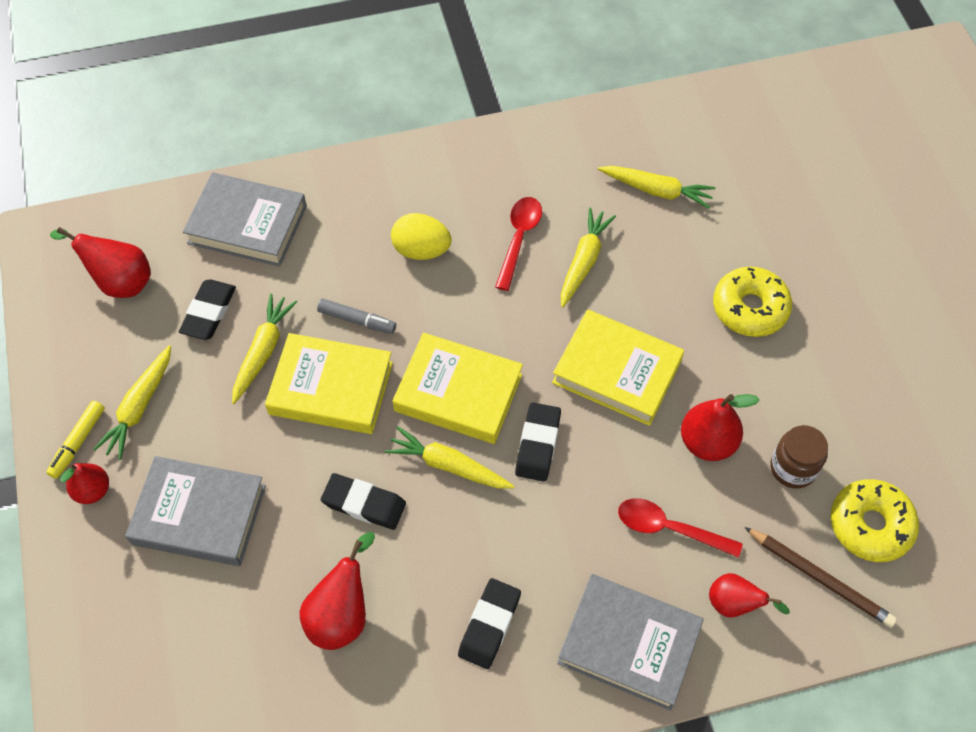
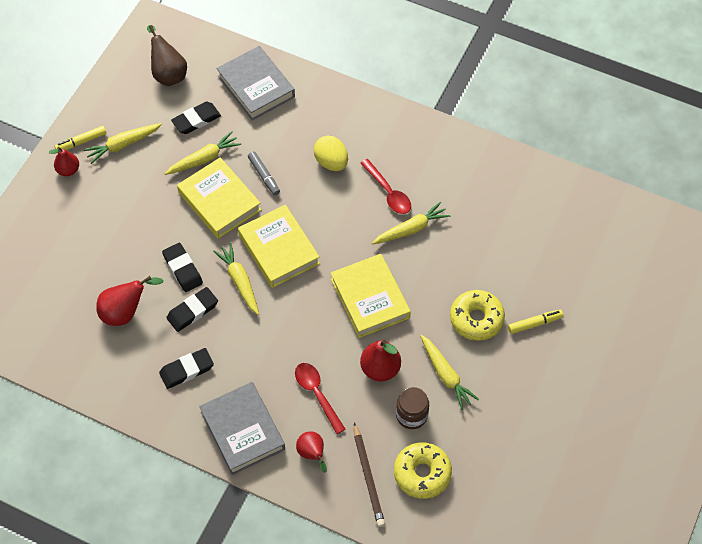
camera: 40 degrees right, 0 degrees up
(120, 282) = (168, 74): red pear -> brown pear
(199, 515) = (104, 217): grey book -> none
(519, 239) = (388, 192): red spoon -> red spoon turned 90 degrees clockwise
(538, 444) = (293, 304): black eraser -> black eraser (192, 311)
(656, 190) = (491, 219): yellow carrot -> yellow carrot (446, 375)
(811, 268) = (534, 323): none -> yellow marker

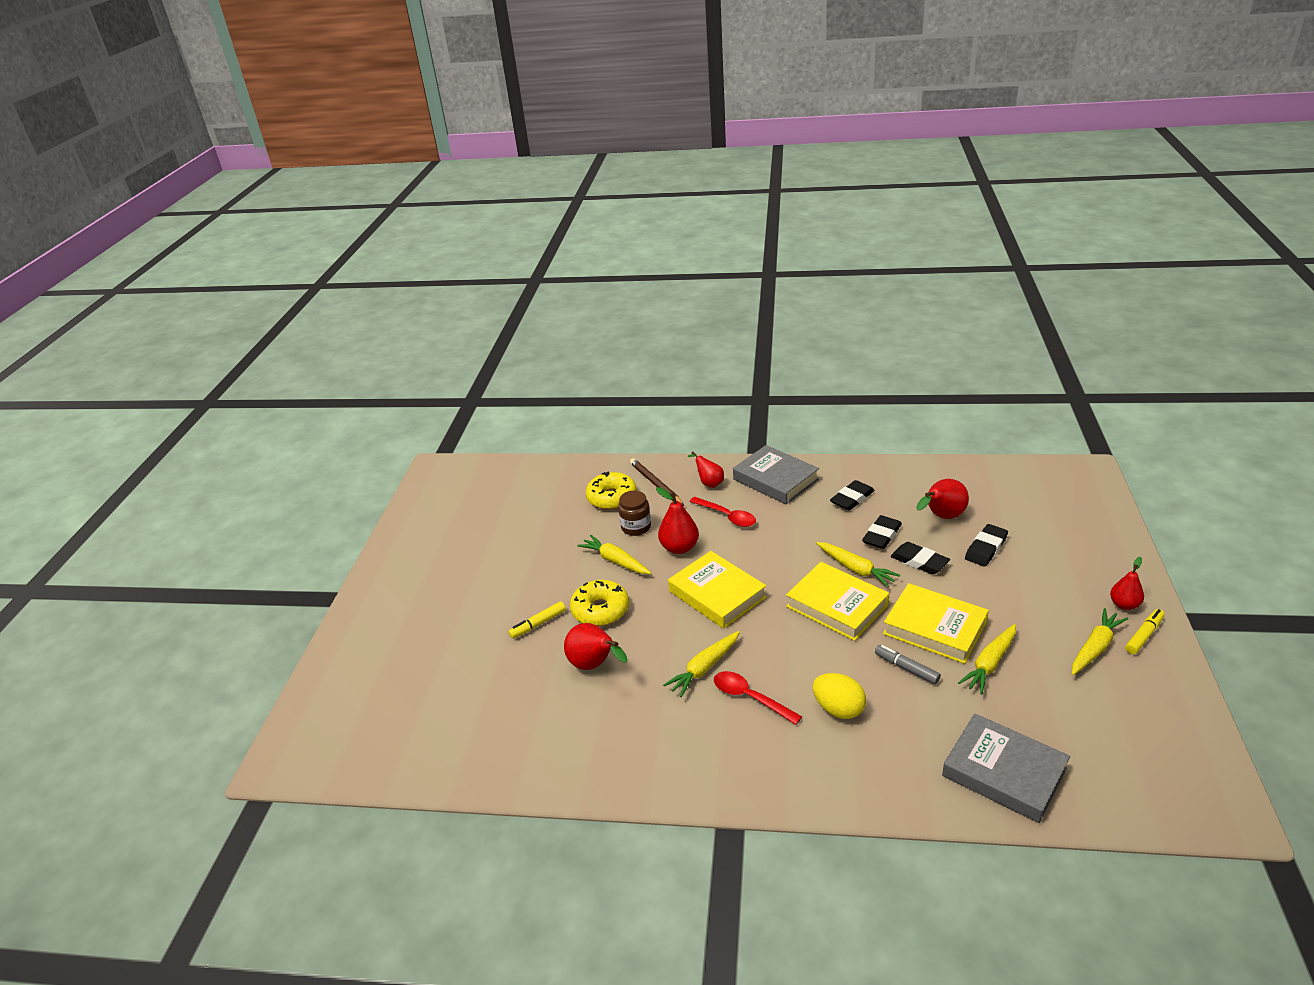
camera: 165 degrees right, 25 degrees down
(168, 74) = (1132, 749): brown pear -> none
(196, 120) = (1040, 703): black eraser -> black eraser (986, 548)
(496, 262) = (595, 665): none -> red pear

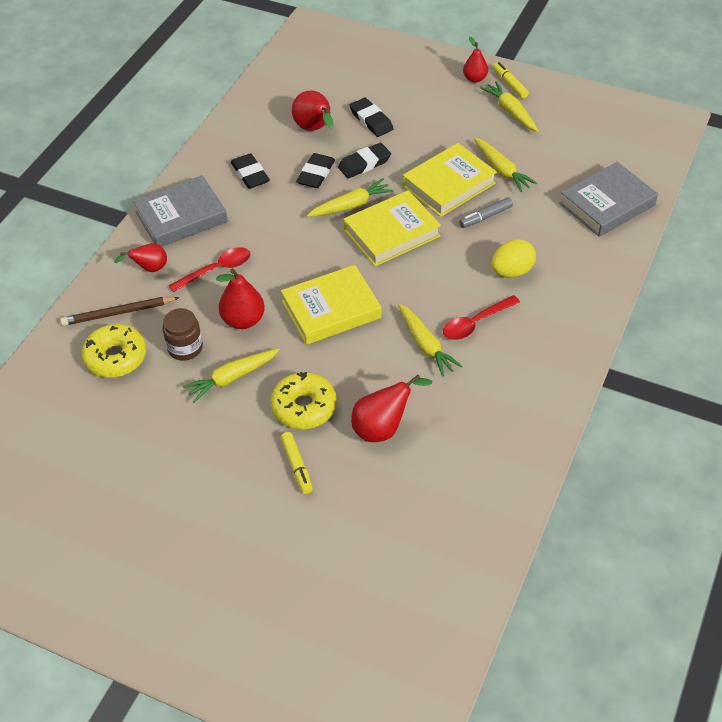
camera: 75 degrees left, 15 degrees up
(881, 535) = (316, 174): black eraser -> black eraser turned 60 degrees clockwise

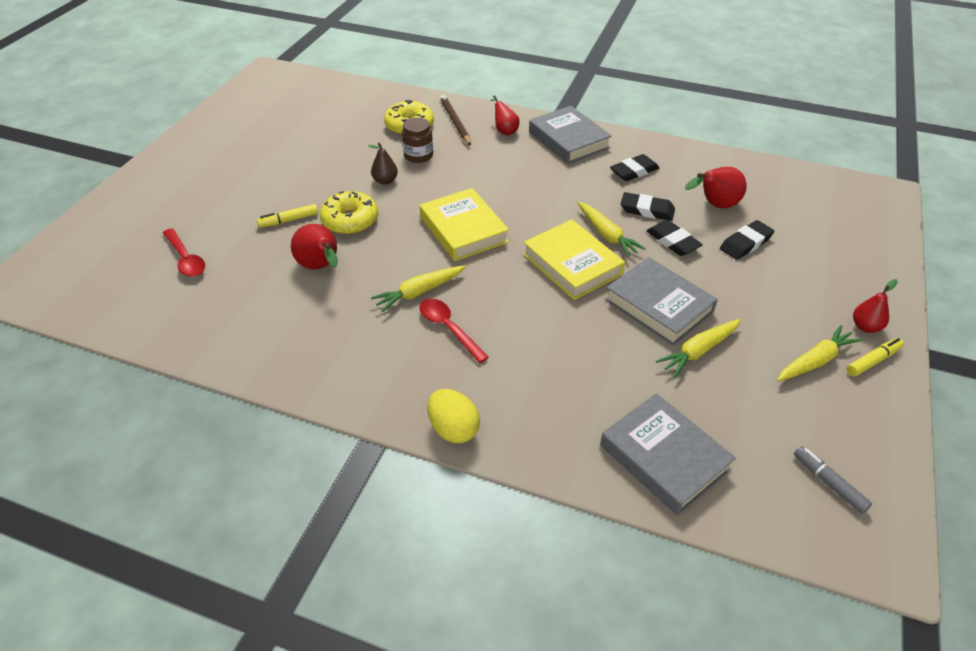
camera: 85 degrees right, 5 degrees down
(216, 270) = (507, 163): red spoon -> red spoon (186, 259)
(232, 378) = (385, 181): yellow carrot -> brown pear
(243, 320) = (449, 181): red pear -> none
(449, 184) = (659, 306): yellow book -> grey book
(485, 217) = (612, 336): grey marker -> grey marker (828, 483)
(512, 271) = (528, 358): yellow egg -> yellow egg (453, 429)

